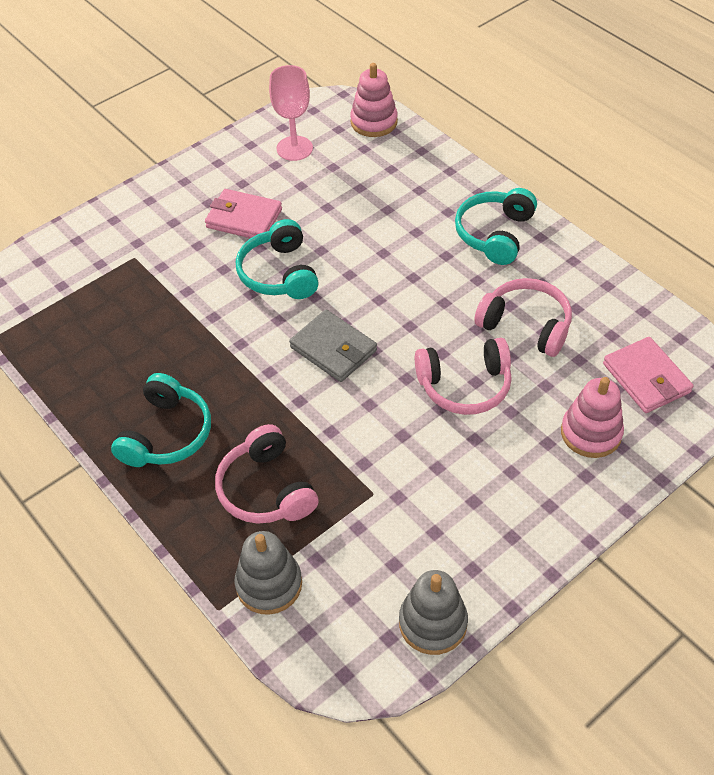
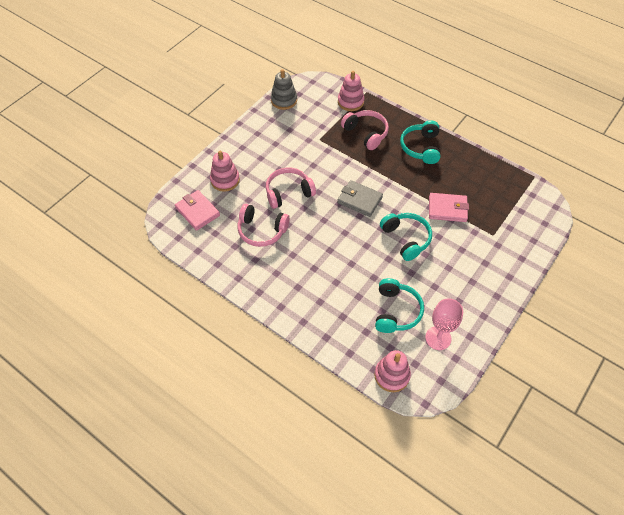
camera: 165 degrees right, 5 degrees up
(244, 218) = (444, 273): pink wallet -> pink wallet (447, 209)
(269, 584) = (350, 102): grey stacking toy -> pink stacking toy
(495, 234) = (287, 288): turquoise headphones -> turquoise headphones (396, 311)

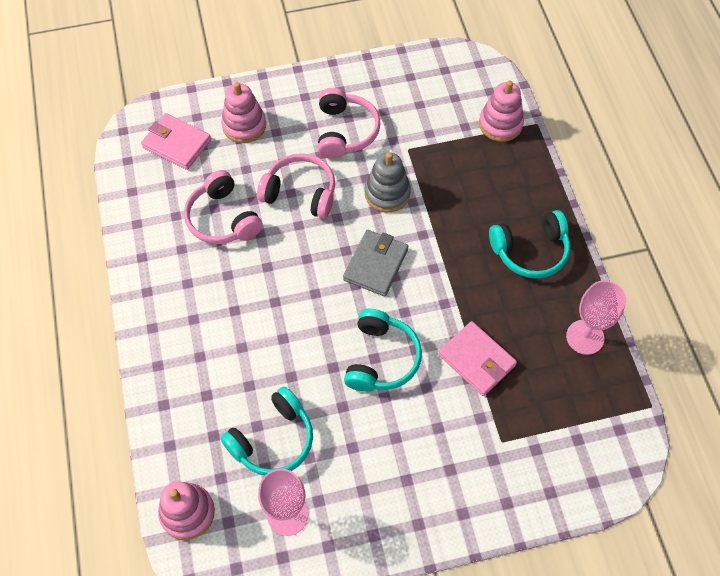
camera: 40 degrees right, 5 degrees up
(197, 211) = (177, 144): pink wallet -> pink wallet turned 60 degrees counterclockwise
(284, 100) = (416, 66): grey stacking toy -> grey stacking toy (387, 193)
(359, 200) = (376, 265): grey wallet -> grey wallet turned 45 degrees clockwise
(366, 133) = (476, 181): pink headphones -> pink headphones (345, 131)
(421, 147) = (530, 251): turquoise headphones -> turquoise headphones turned 150 degrees counterclockwise
(480, 167) = (585, 337): none -> pink goblet

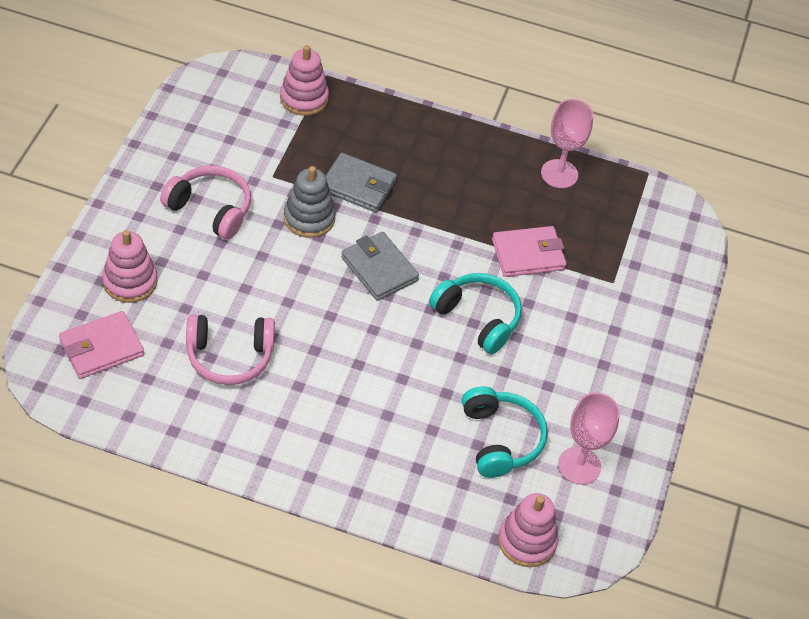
camera: 65 degrees left, 10 degrees down
(300, 193) = (252, 281): pink headphones -> none
(445, 206) = (358, 186): none -> grey wallet
(530, 251) = (451, 158): turquoise headphones -> none

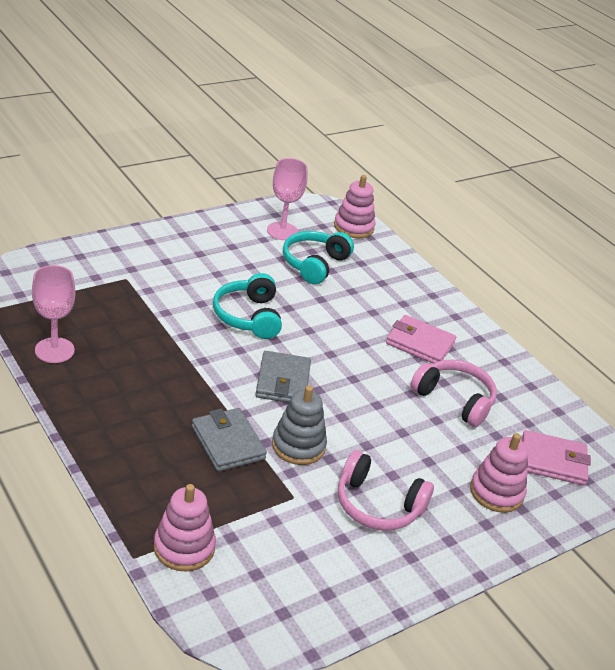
camera: 140 degrees left, 15 degrees down
(210, 209) = (378, 505): pink headphones -> pink headphones turned 45 degrees counterclockwise
(528, 254) = (160, 324): pink wallet -> pink wallet (420, 343)

